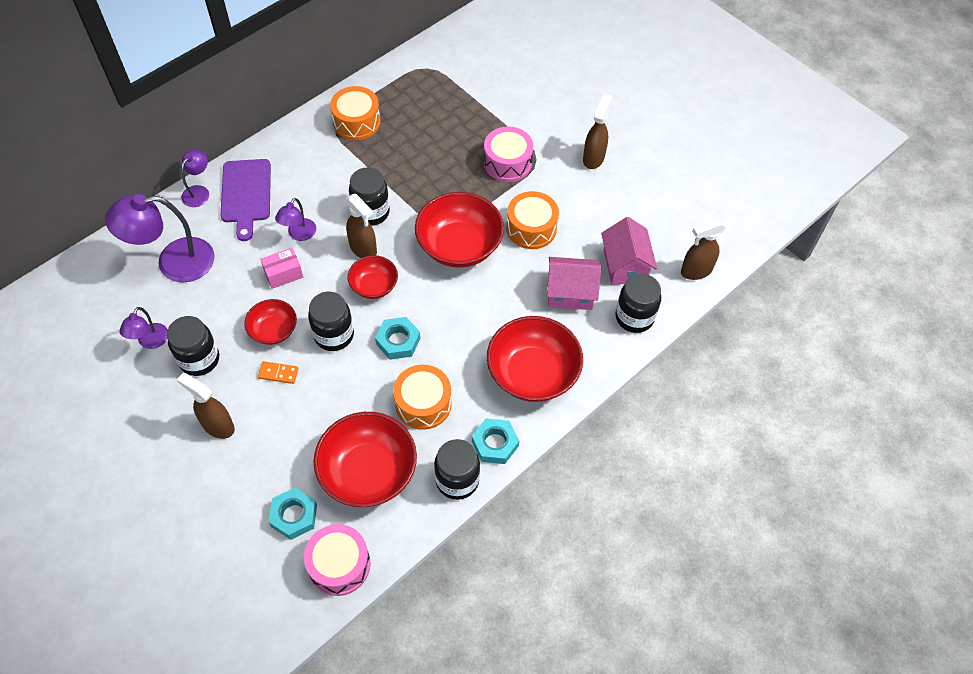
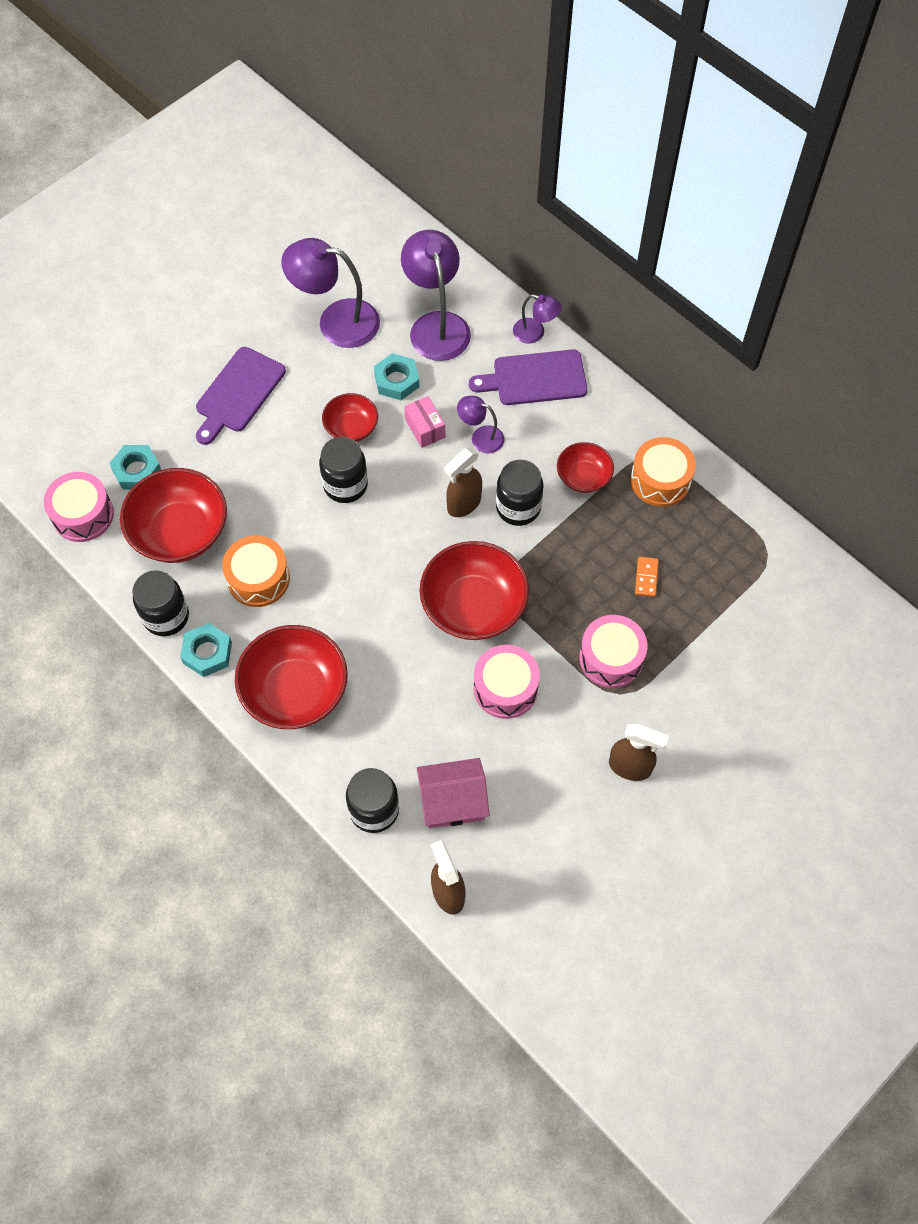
camera: 90 degrees right, 5 degrees up
(150, 342) = (336, 321): purple lamp -> purple lamp, size x1.92
(199, 359) = (315, 366): black jar -> none
(218, 425) = (238, 393): brown spray bottle -> purple cutting board
(278, 373) = (298, 438): orange domino -> orange domino (646, 577)
(374, 286) = (412, 519): red bowl -> red bowl (583, 477)
(398, 341) = (338, 549): turquoise nut -> turquoise nut (397, 380)
(531, 228) = (505, 688): orange drum -> pink drum
(570, 293) = (408, 734): pink house -> none

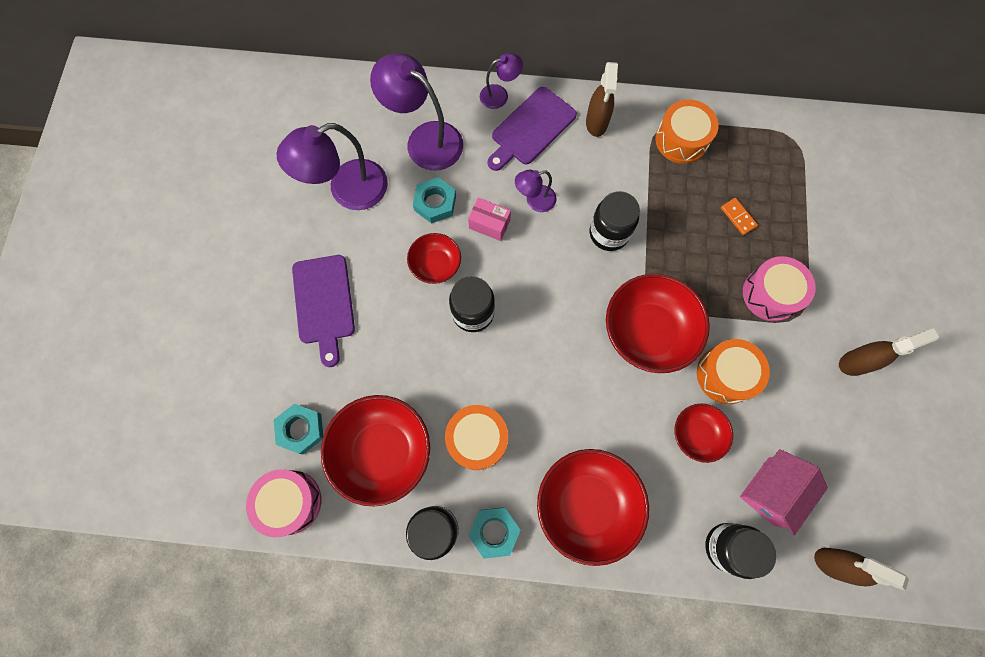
camera: 40 degrees left, 10 degrees up
(463, 504) = (569, 260): brown spray bottle -> brown spray bottle (596, 123)
(505, 688) = (725, 375): pink drum -> orange drum
(583, 477) = (630, 176): red bowl -> red bowl (696, 434)

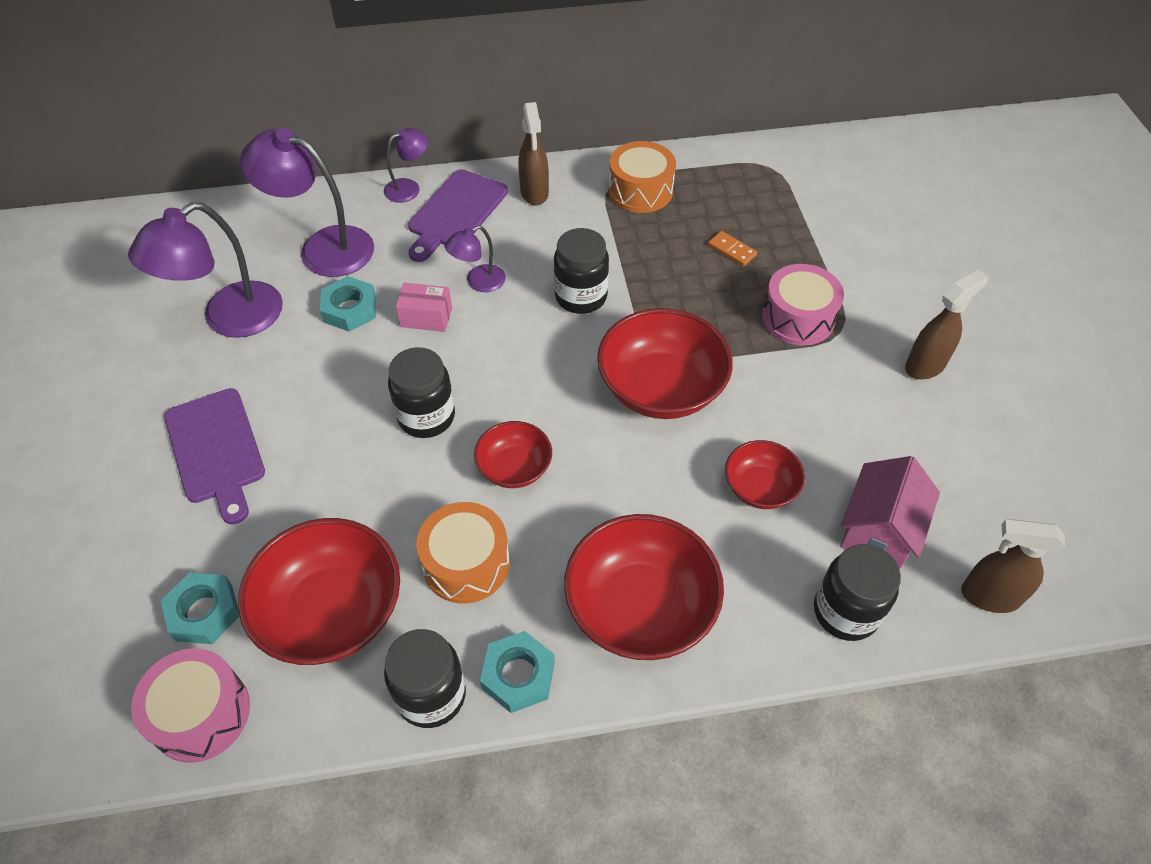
camera: 15 degrees left, 20 degrees down
(435, 265) = (364, 374): red bowl -> red bowl (514, 468)
(725, 375) = (774, 413): orange drum -> none

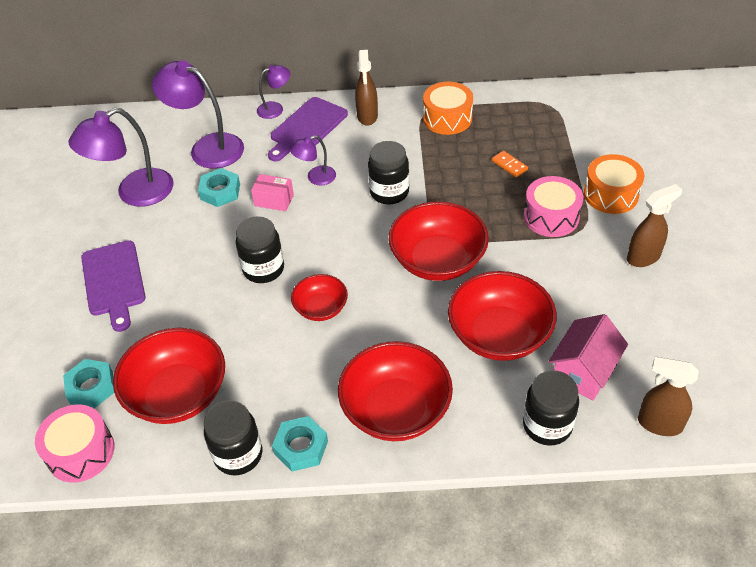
camera: 10 degrees right, 5 degrees down
(466, 563) = (276, 370): orange drum -> orange drum (611, 194)
(760, 488) = (499, 335): red bowl -> red bowl, size x1.80

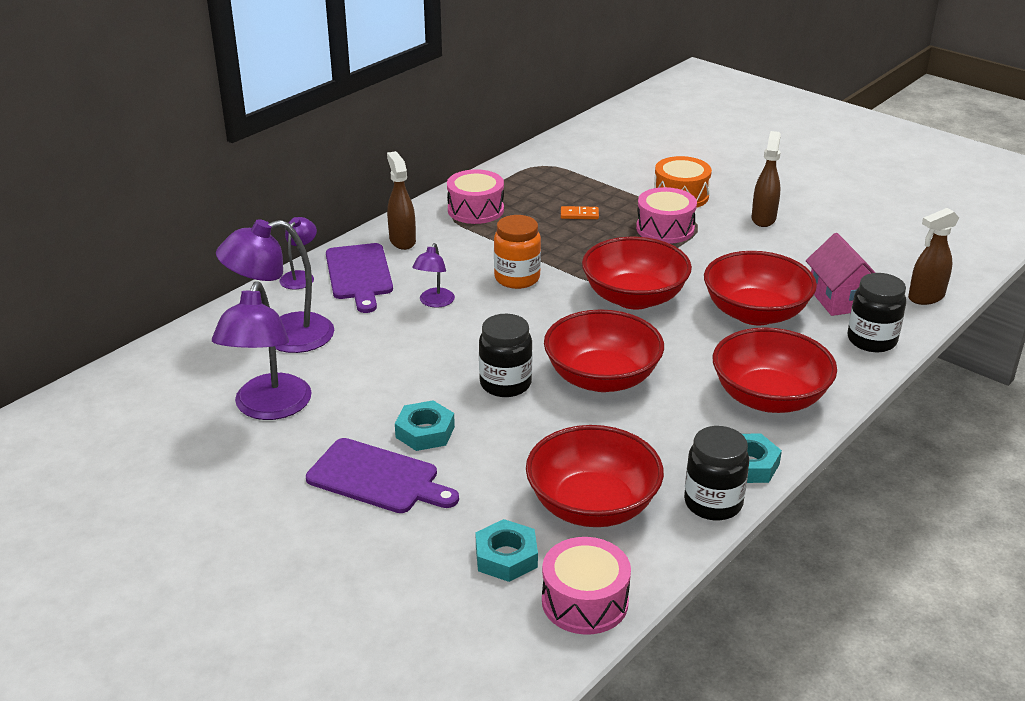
camera: 50 degrees left, 15 degrees down
(220, 191) = (360, 358): turquoise nut -> turquoise nut (425, 432)
(274, 200) = (425, 336): pink box -> none
(321, 308) = (602, 378): red bowl -> red bowl, size x1.80
(367, 116) = (402, 241): brown spray bottle -> brown spray bottle turned 150 degrees counterclockwise
(389, 192) = (517, 278): black jar -> orange jar
(447, 118) = (475, 210): orange drum -> pink drum

